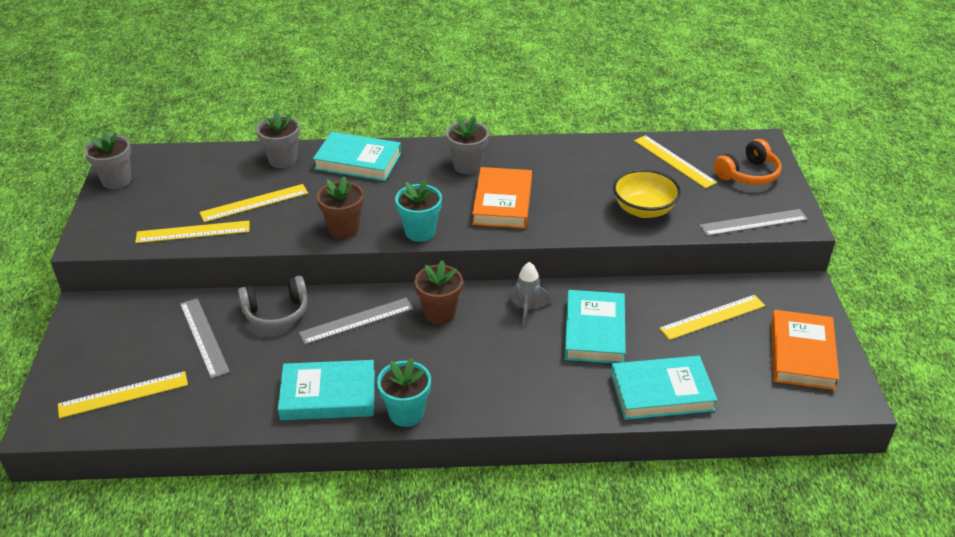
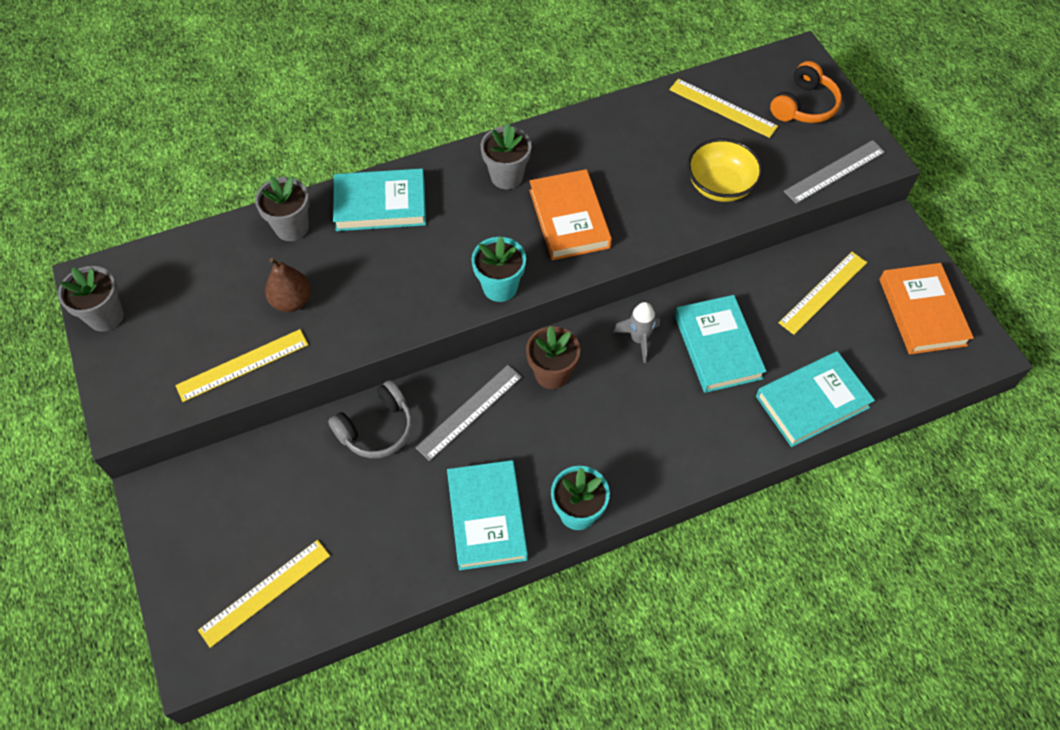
camera: 20 degrees left, 20 degrees up
(204, 337) = (314, 487): grey ruler -> none
(254, 203) = (292, 301): yellow ruler -> brown pear
(328, 395) = (487, 517): turquoise book -> turquoise book turned 75 degrees counterclockwise
(344, 229) = (414, 308): brown flower pot -> none

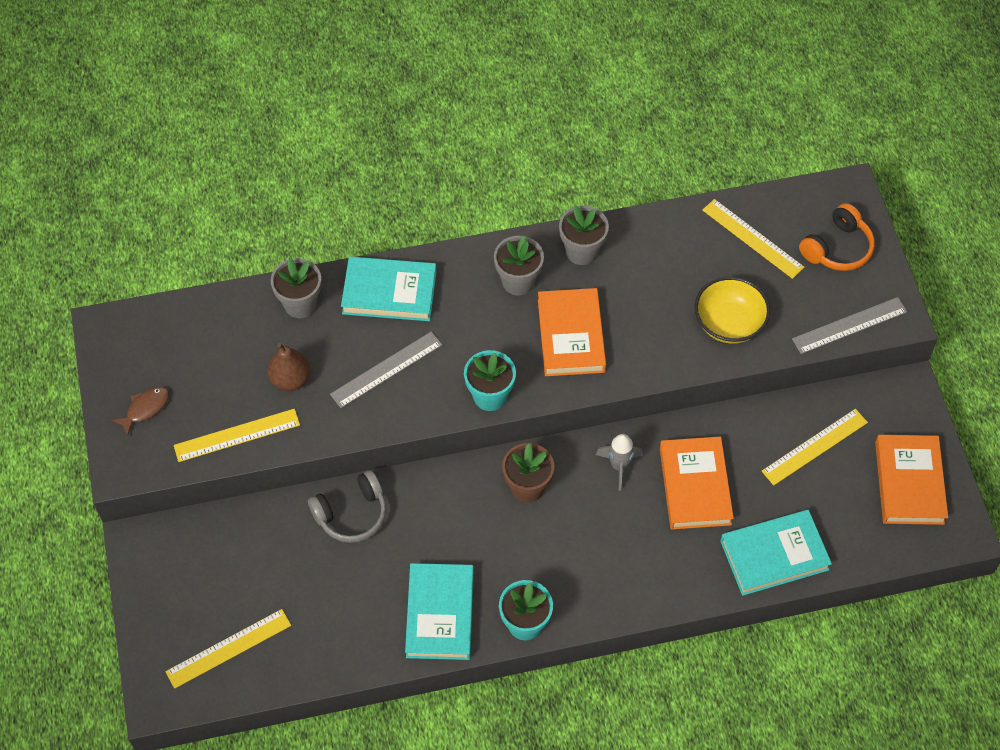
camera: 10 degrees right, 0 degrees up
(106, 316) = (116, 367): grey flower pot -> grey flower pot (581, 251)
(141, 353) = (145, 409): none -> brown fish
(469, 411) = (441, 511): grey ruler -> grey ruler (386, 369)
(717, 347) = (695, 486): turquoise book -> orange book

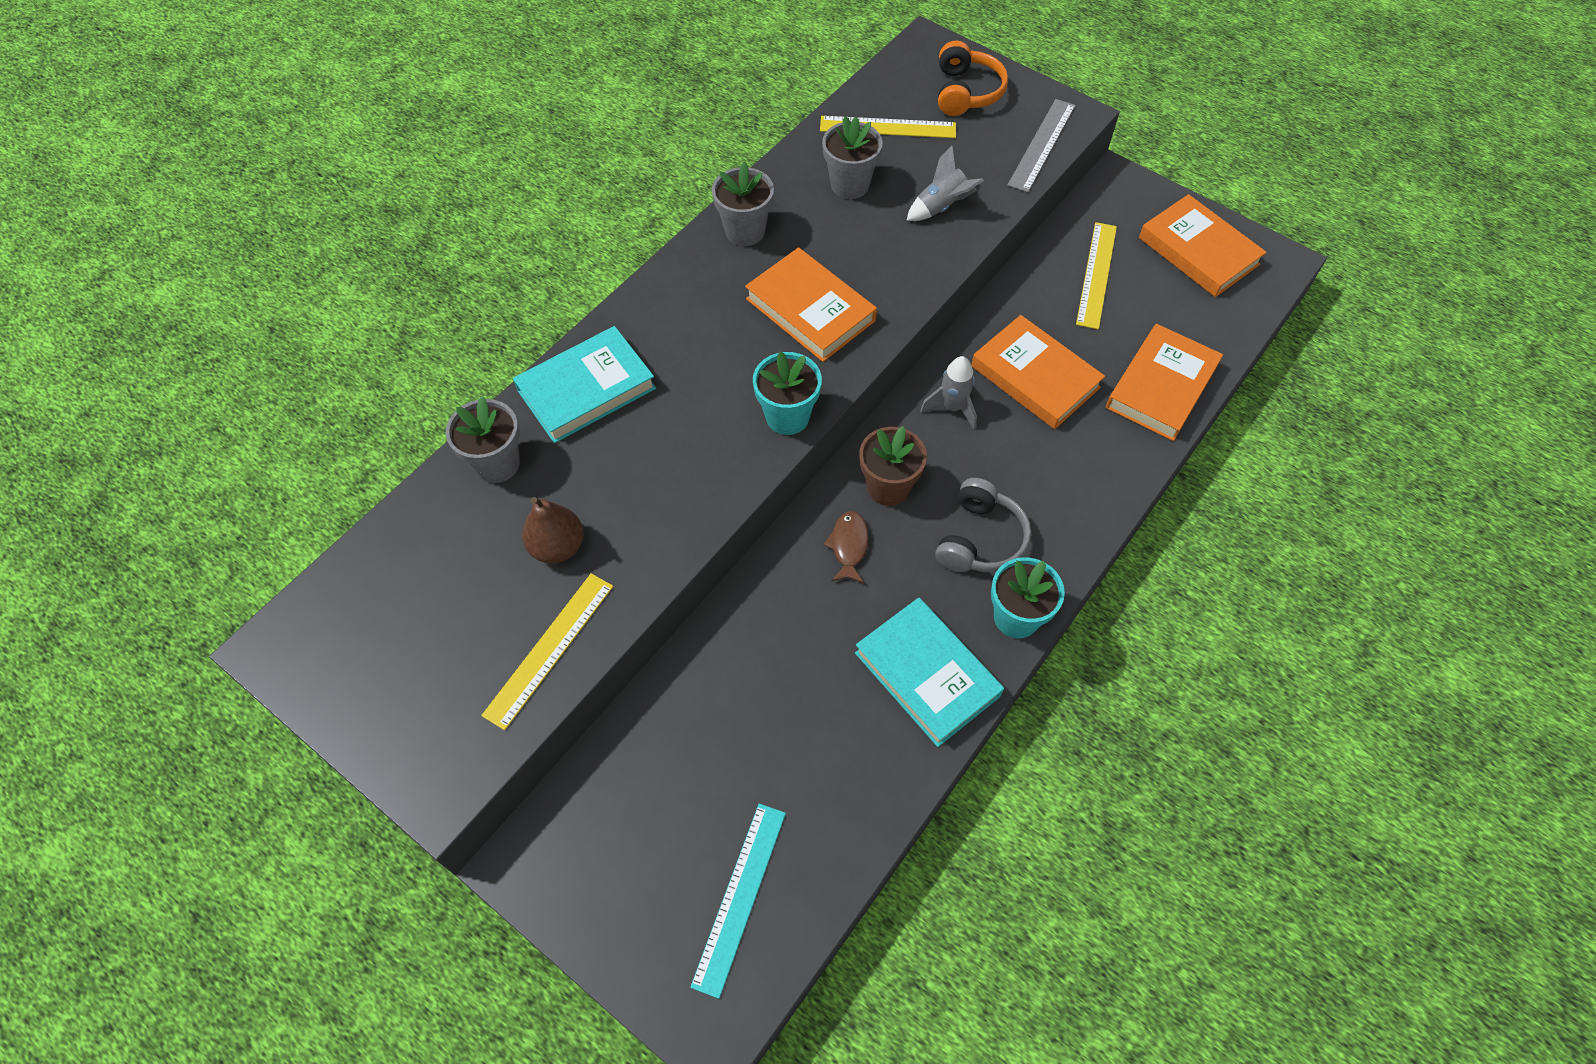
camera: 40 degrees left, 0 degrees up
(145, 409) = (408, 700): brown fish -> brown fish (849, 546)
(229, 648) = (740, 897): yellow ruler -> turquoise ruler
(352, 514) = (739, 644): grey headphones -> grey headphones (980, 539)
(386, 369) = (655, 464): grey ruler -> none
(518, 281) = (710, 295): grey flower pot -> grey flower pot (850, 185)
(729, 323) = (941, 207): yellow bowl -> grey rocket
(774, 555) = (1161, 386): turquoise book -> orange book

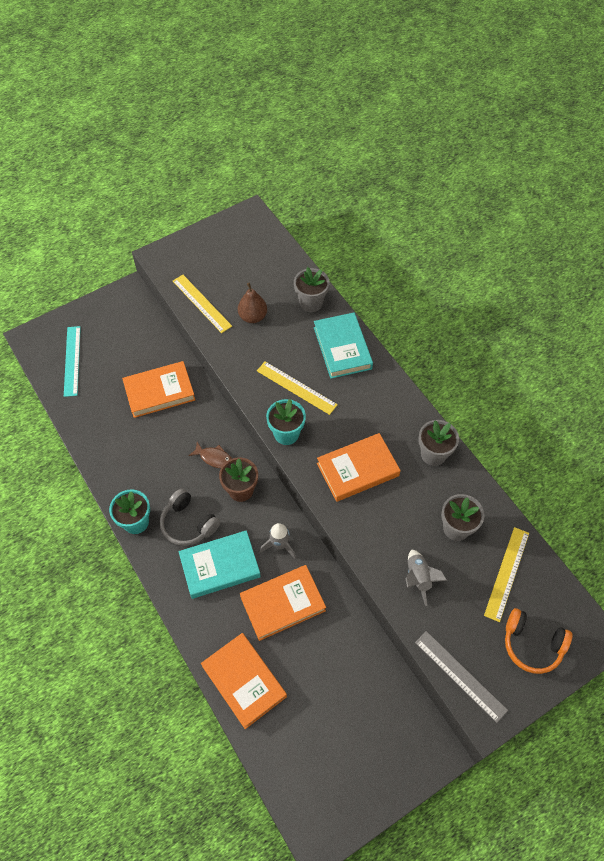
camera: 110 degrees right, 0 degrees up
(740, 897) = (72, 360): turquoise ruler -> turquoise ruler turned 45 degrees clockwise
(927, 674) = (128, 467): turquoise book -> turquoise book (220, 566)
(1096, 274) = (351, 687): yellow ruler -> yellow ruler (296, 387)
(1198, 251) = (348, 777): orange book -> orange book (159, 392)

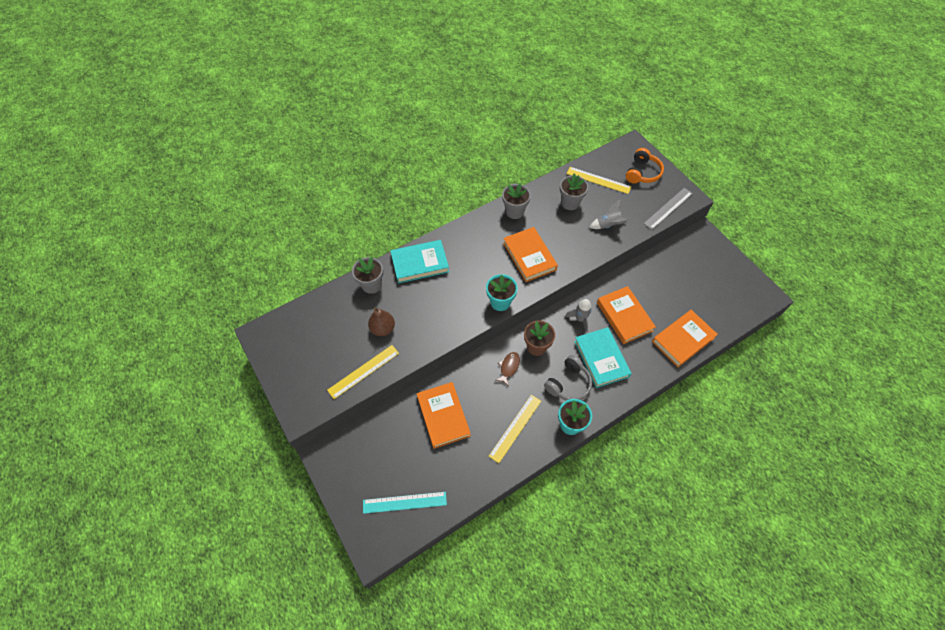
camera: 90 degrees left, 0 degrees up
(296, 387) = (457, 295): yellow ruler -> yellow ruler (515, 428)

